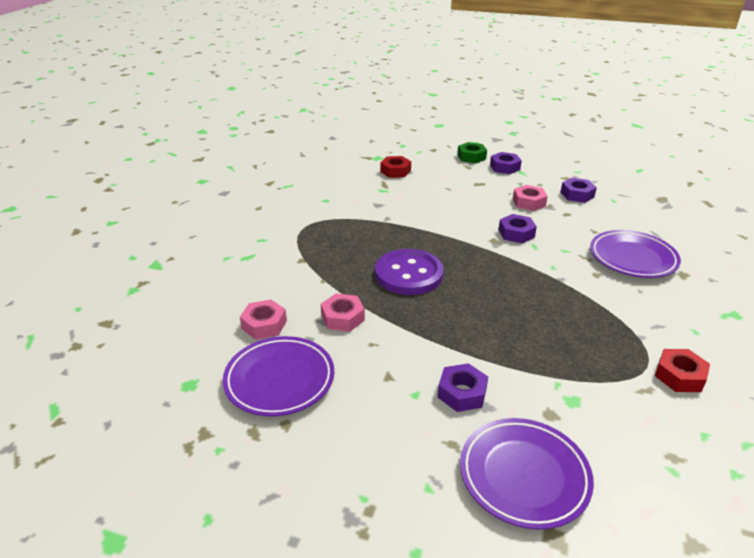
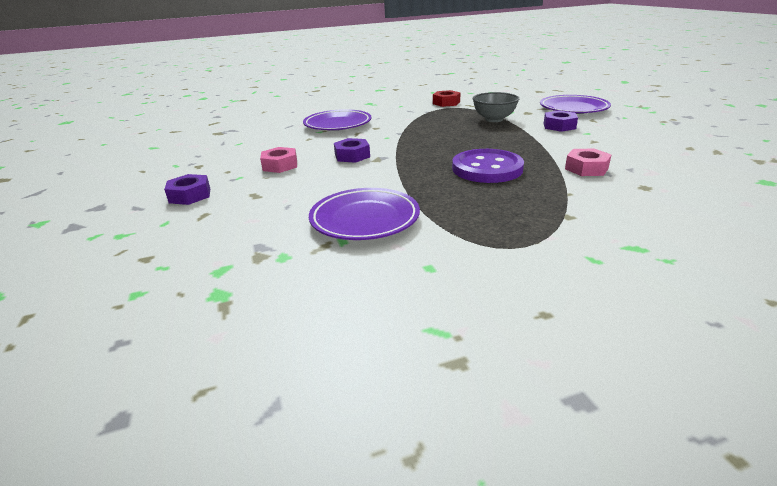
camera: 125 degrees left, 5 degrees down
(264, 325) = (666, 188): pink nut -> none
(279, 380) = (678, 161): purple plate -> purple plate (365, 219)
(395, 171) = (266, 255): red nut -> none
(471, 157) = (164, 222): green nut -> none
(546, 364) = (494, 119): none -> grey bowl
(577, 195) = (240, 154): purple nut -> none

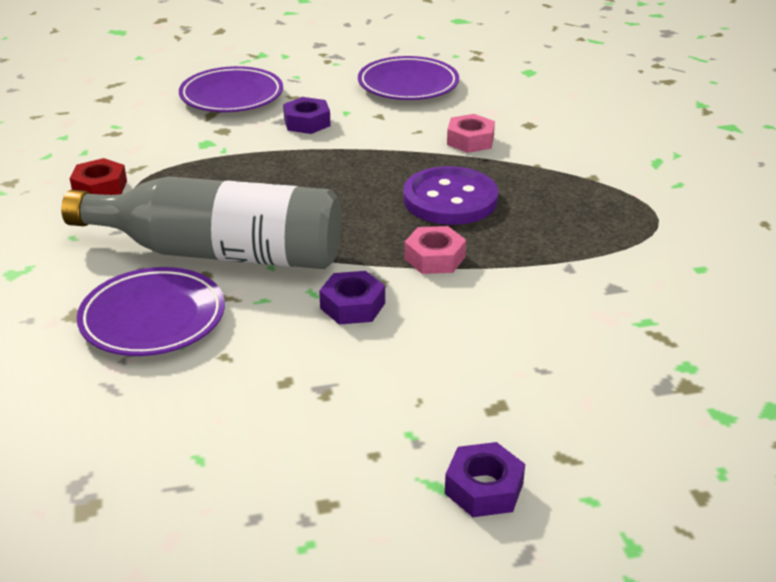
camera: 85 degrees left, 5 degrees up
(280, 165) = (368, 386): pink nut -> pink nut (434, 258)
(365, 219) = (592, 303): purple plate -> purple plate (408, 85)
(396, 127) = (219, 252): none -> grey bottle
(494, 119) = (239, 161): grey bowl -> none

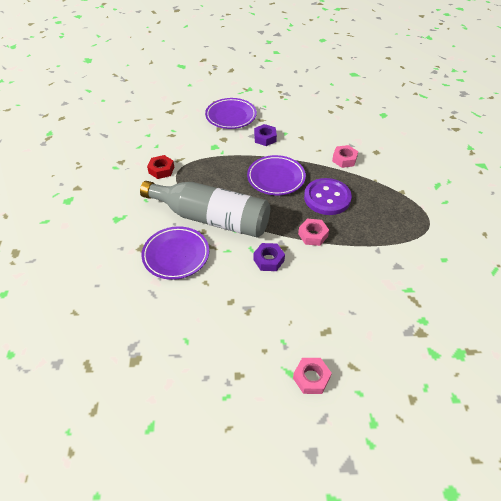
camera: 10 degrees right, 15 degrees up
(408, 85) = (319, 117): purple plate -> purple plate (276, 178)
(484, 488) = (311, 378): purple nut -> pink nut

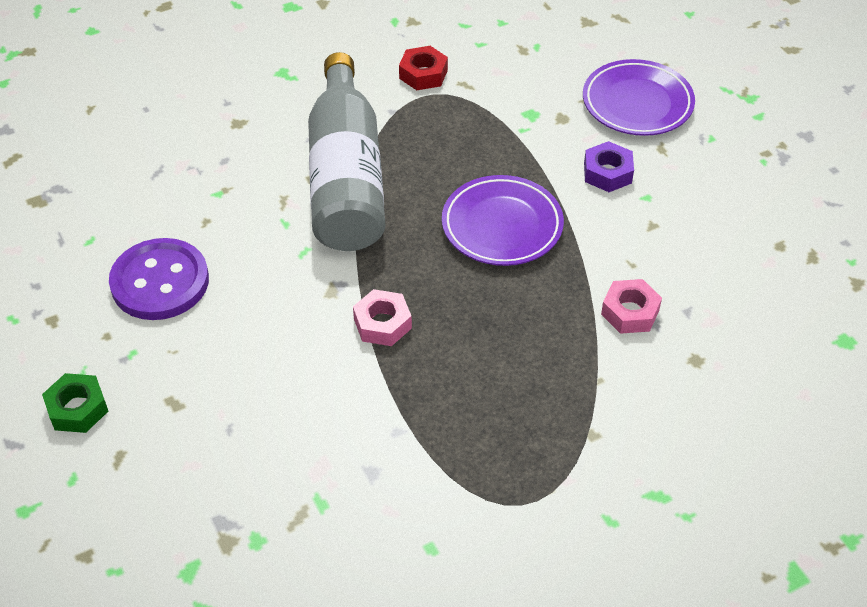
camera: 65 degrees right, 0 degrees up
(176, 255) = (243, 167): purple plate -> none
(268, 260) = (291, 282): purple nut -> none
(311, 378) = (77, 408): pink nut -> green nut
(327, 198) = (494, 316): purple button -> purple button (160, 282)

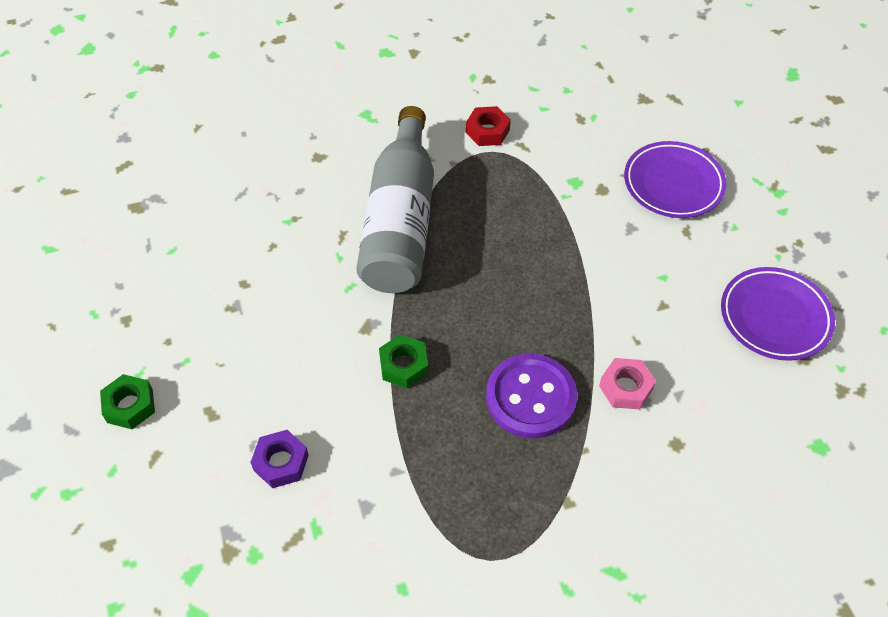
camera: 10 degrees right, 5 degrees up
(160, 282) = (222, 297): purple button -> purple button (530, 397)
(382, 323) = (403, 365): pink nut -> green nut
(502, 226) = (527, 287): purple plate -> purple plate (774, 317)
(607, 173) = (632, 248): purple nut -> purple nut (281, 462)

